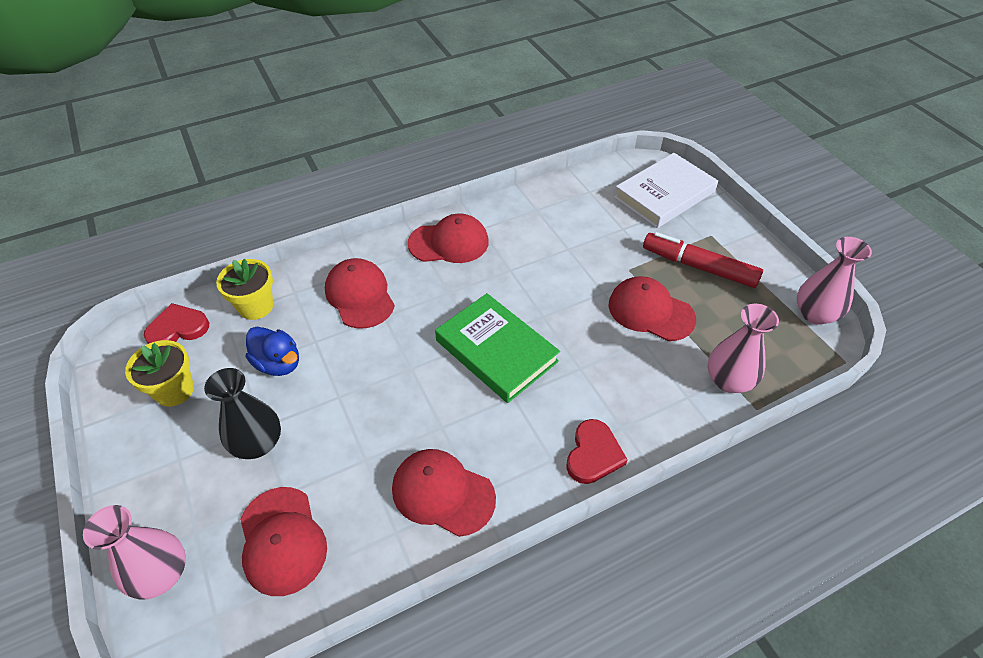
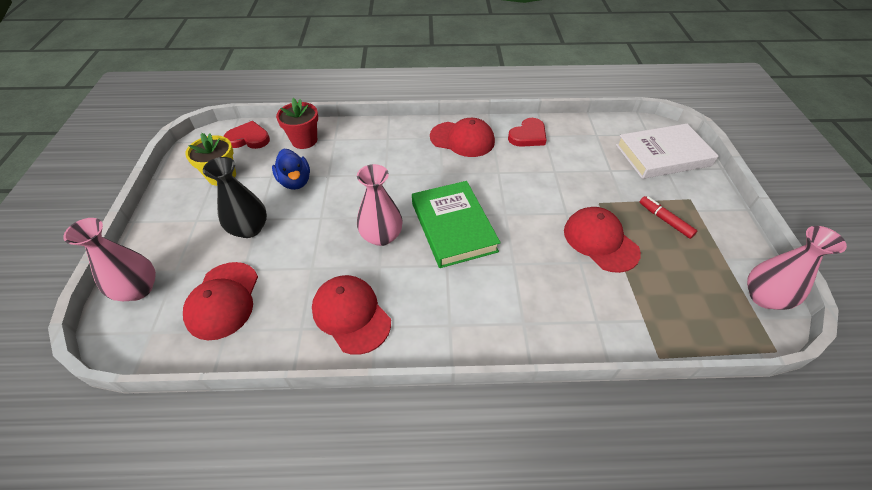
camera: 25 degrees right, 0 degrees up
(256, 306) = (304, 140): yellow flower pot -> red flower pot
(360, 295) = (377, 155): red cap -> none
(593, 454) = (486, 335): red heart -> red heart (528, 135)
(698, 266) = (665, 220): red marker -> red marker, size x0.56
(728, 380) = (644, 322): pink vase -> pink vase (381, 236)

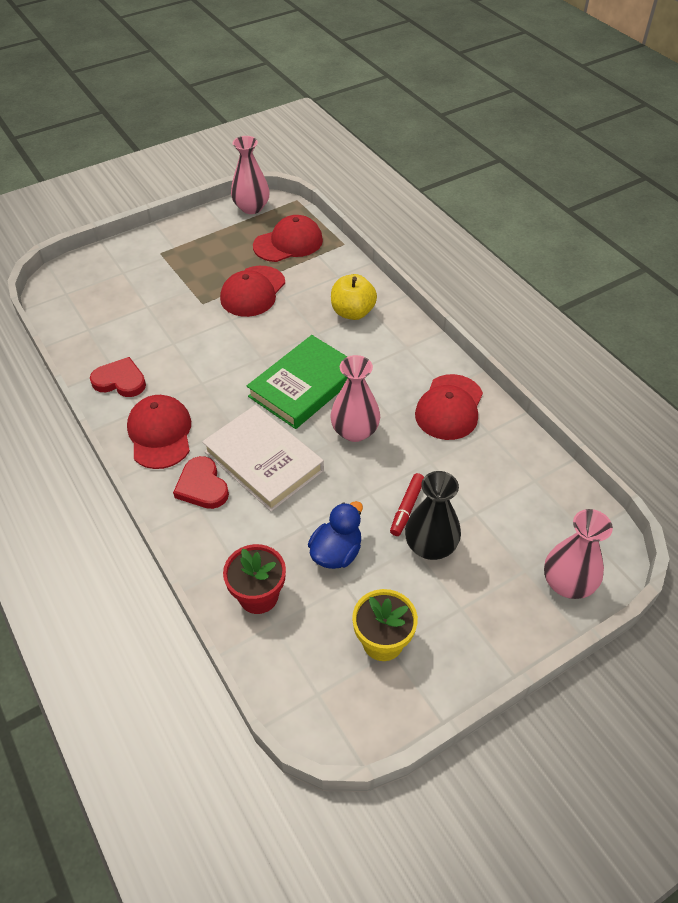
camera: 120 degrees left, 0 degrees up
(223, 300) = (515, 504): red cap -> red cap (288, 243)
(248, 138) = (296, 670): red heart -> red heart (202, 486)
(528, 305) = (352, 312): none -> yellow apple
(662, 155) = (100, 278): white book -> white book (263, 461)
(665, 220) = (199, 262): red marker -> red marker (407, 508)

